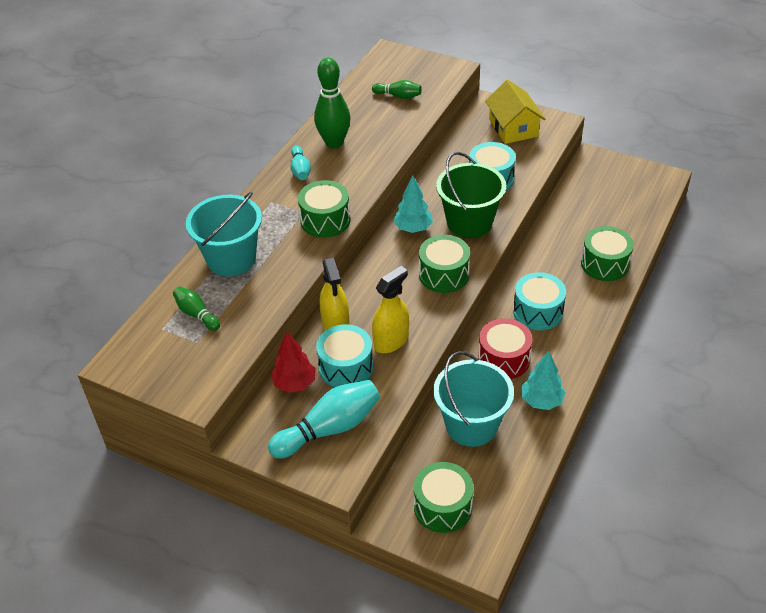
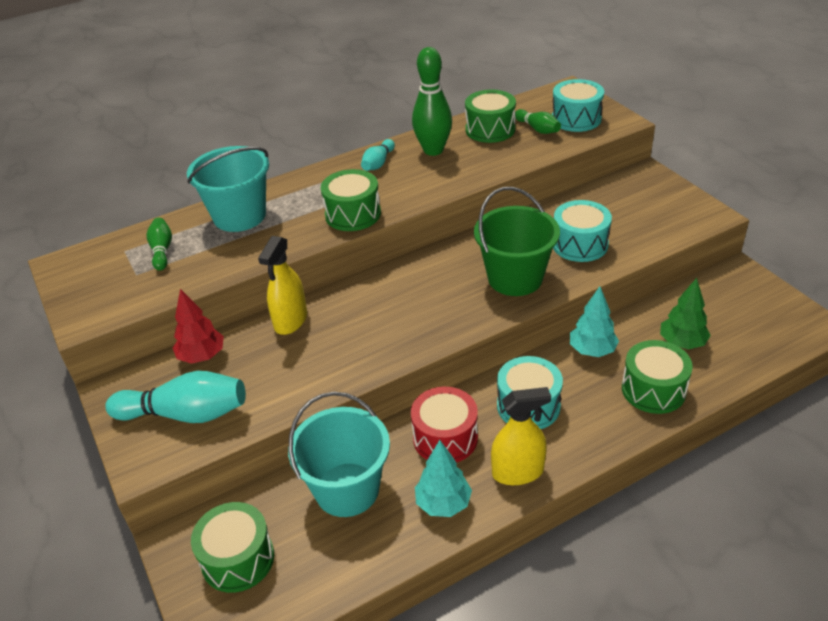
camera: 35 degrees right, 5 degrees down
(346, 367) = (259, 363): turquoise drum -> turquoise drum (576, 119)
(391, 341) = (324, 358): yellow spray bottle -> yellow spray bottle (518, 472)
(413, 228) = (453, 261): turquoise tree -> turquoise tree (592, 350)
(444, 274) = (439, 317): green drum -> green drum (490, 129)
(513, 128) = (653, 204): yellow house -> none
(596, 224) = (682, 343): none -> green tree

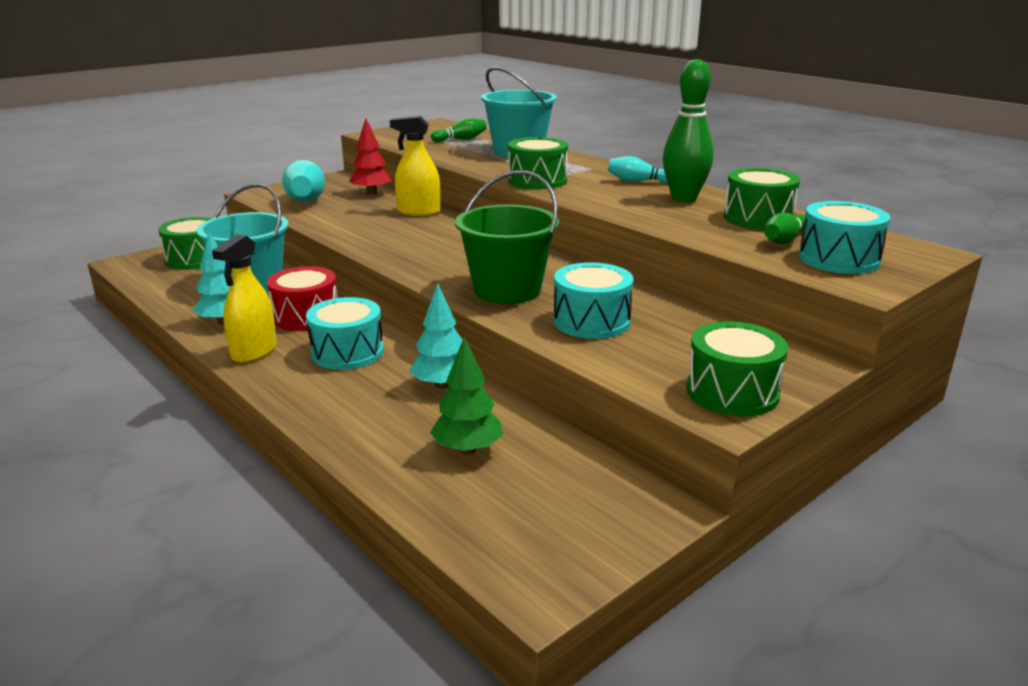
camera: 75 degrees right, 15 degrees down
(518, 472) = (254, 352): yellow spray bottle -> yellow spray bottle turned 45 degrees clockwise
(653, 390) = (373, 427): green drum -> green drum (732, 392)

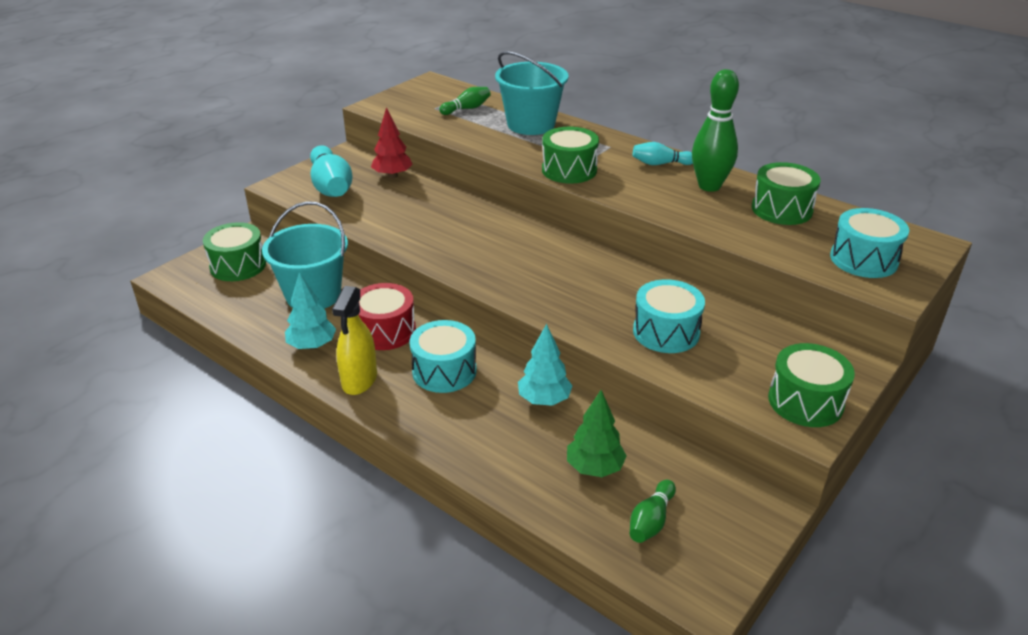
camera: 10 degrees left, 10 degrees up
(418, 212) = (451, 200): yellow spray bottle -> none
(507, 290) = (579, 300): green bucket -> none
(784, 240) = (813, 238): green bowling pin -> green bowling pin (651, 521)

